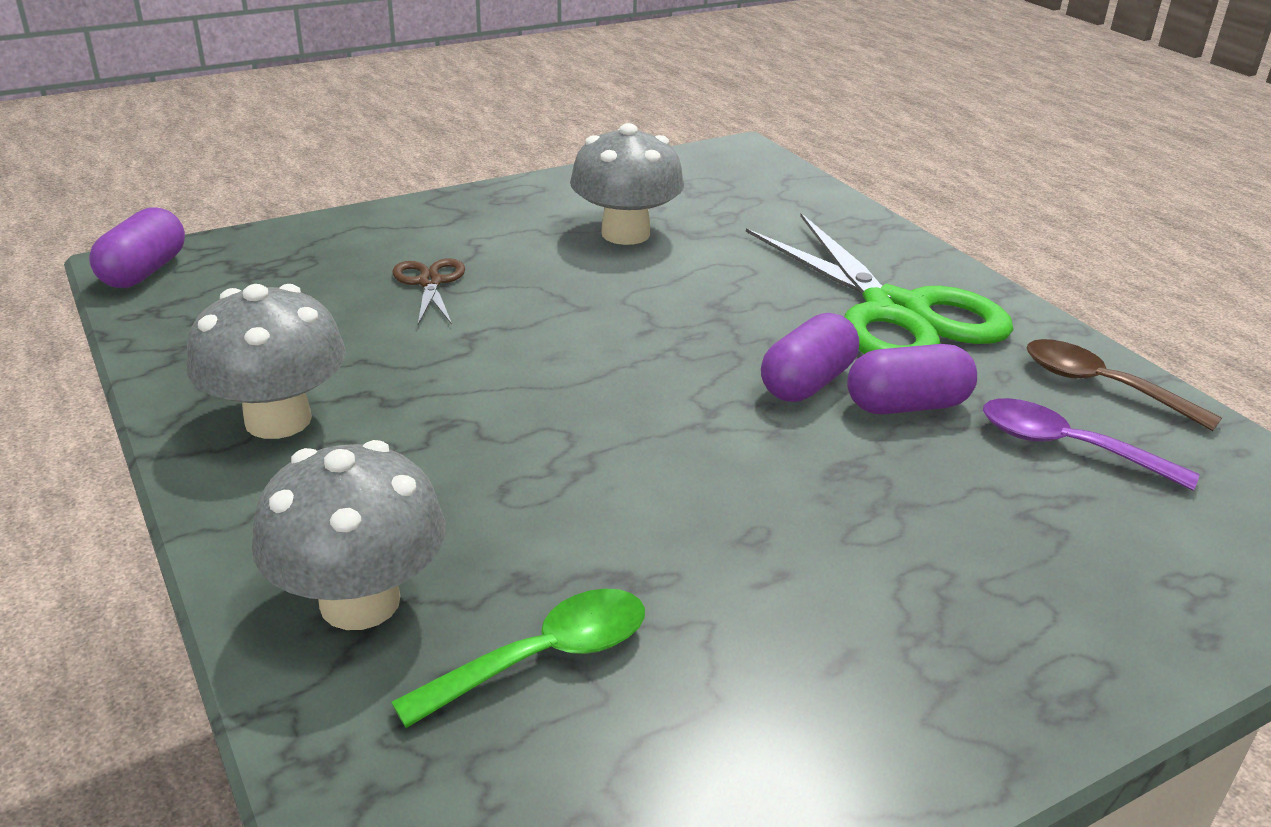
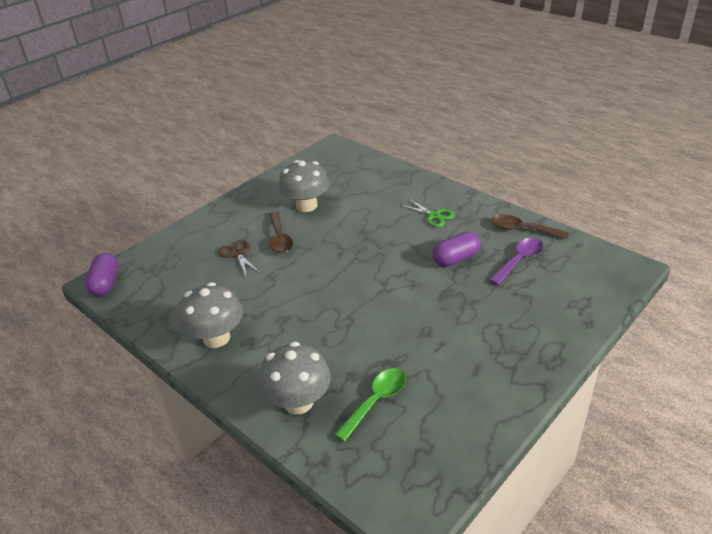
camera: 15 degrees left, 5 degrees up
(533, 276) = (279, 238): none -> brown spoon
(807, 383) = (415, 259): purple capsule -> none
(895, 312) = (434, 216): green scissors -> green scissors, size x0.43
(1066, 447) = (519, 260): purple spoon -> purple spoon turned 120 degrees clockwise

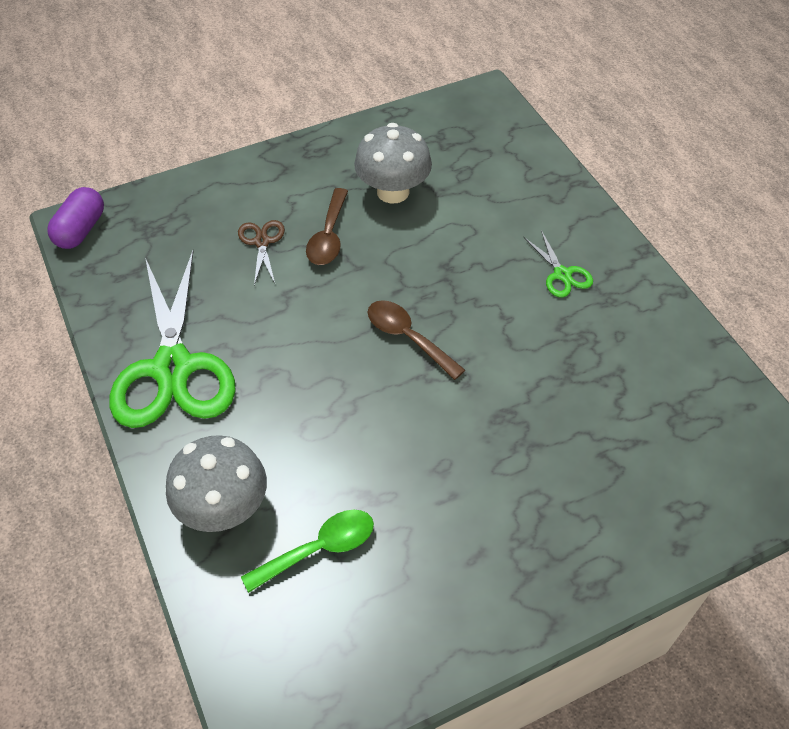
camera: 20 degrees right, 15 degrees up
(216, 338) = (173, 368): grey mushroom -> green scissors
(456, 259) = (551, 362): purple capsule -> none
(519, 260) = (642, 400): purple spoon -> none
(522, 229) = (679, 347): brown spoon -> brown spoon (407, 337)

